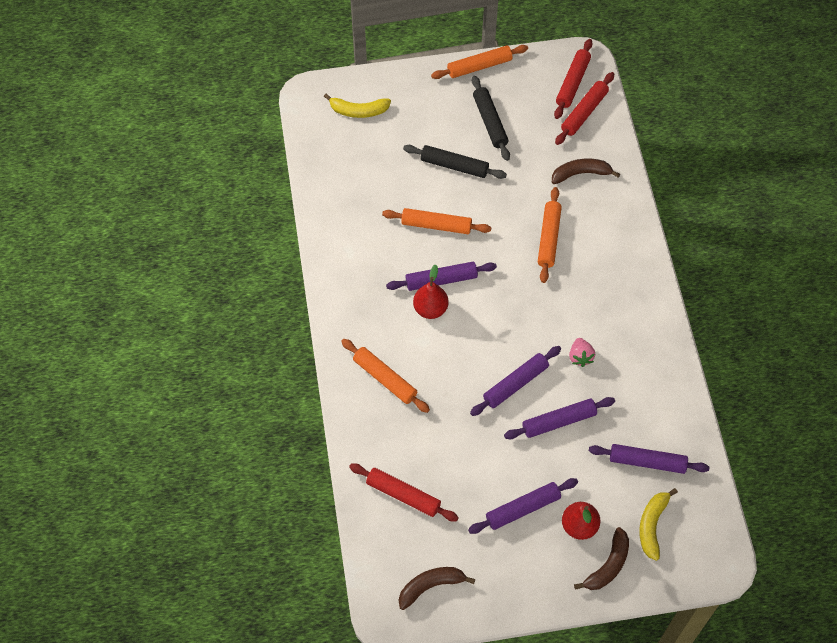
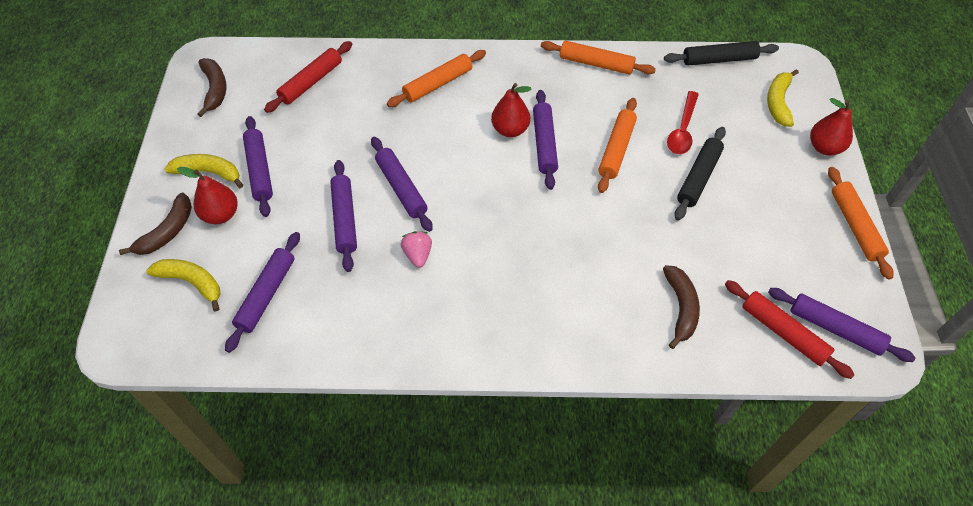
camera: 100 degrees right, 5 degrees down
(403, 81) = (824, 147): none -> red pear
(404, 178) = (682, 130): none -> red spoon
(489, 122) = (765, 223): black rolling pin -> black rolling pin (719, 59)
(535, 554) = (208, 172): none -> yellow banana
(548, 238) = (586, 254): orange rolling pin -> orange rolling pin (596, 63)
(572, 83) = (835, 328): red rolling pin -> purple rolling pin
(580, 357) = (418, 255): pink strawberry -> pink strawberry turned 75 degrees clockwise
(608, 565) = (167, 232): brown banana -> brown banana turned 105 degrees counterclockwise

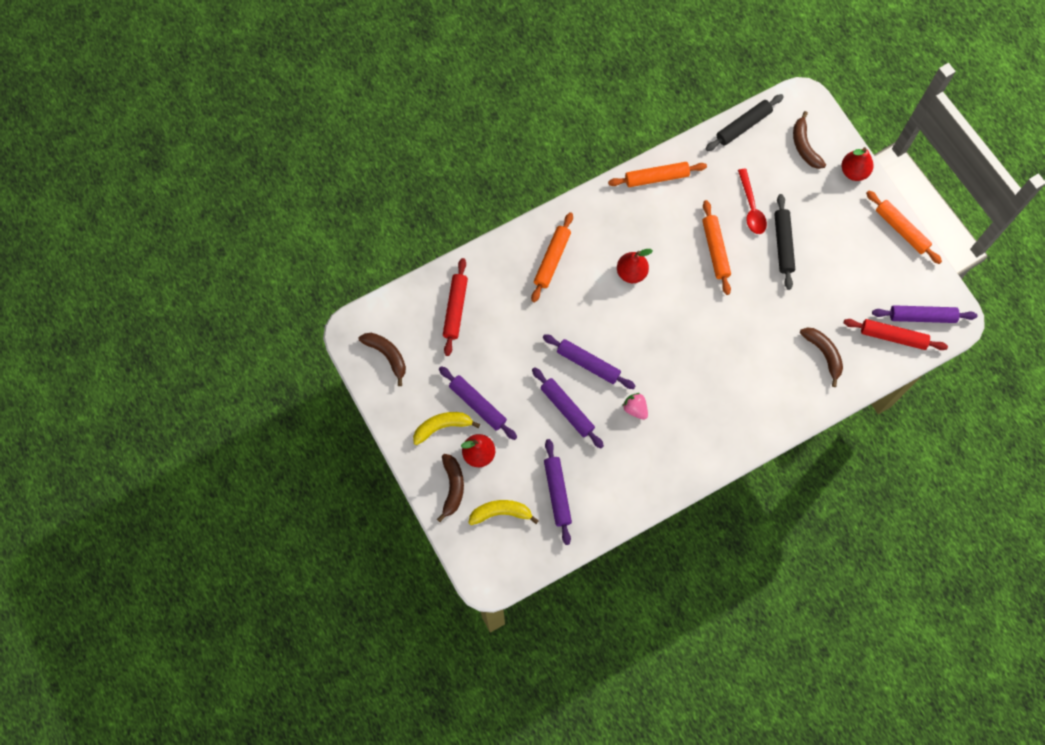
camera: 30 degrees left, 15 degrees up
(544, 144) = (663, 272): purple rolling pin -> none
(778, 102) = (804, 146): yellow banana -> brown banana

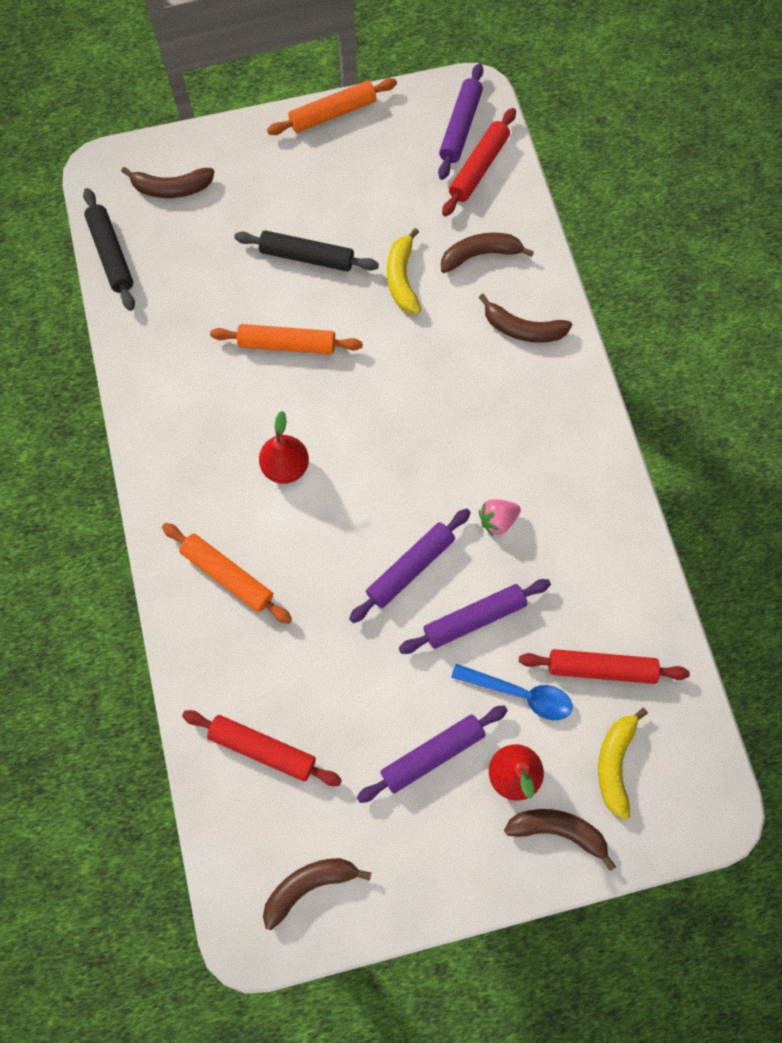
camera: 75 degrees left, 0 degrees up
(442, 426) = (454, 821): yellow banana -> yellow banana (402, 278)
(528, 447) = (519, 693): none -> blue spoon
(557, 493) = (601, 668): purple rolling pin -> red rolling pin
(656, 177) = (148, 390): orange rolling pin -> none
(751, 207) = (239, 280): red spoon -> none
(776, 394) = (522, 329): none -> brown banana
(854, 171) = (231, 142): red pear -> none

